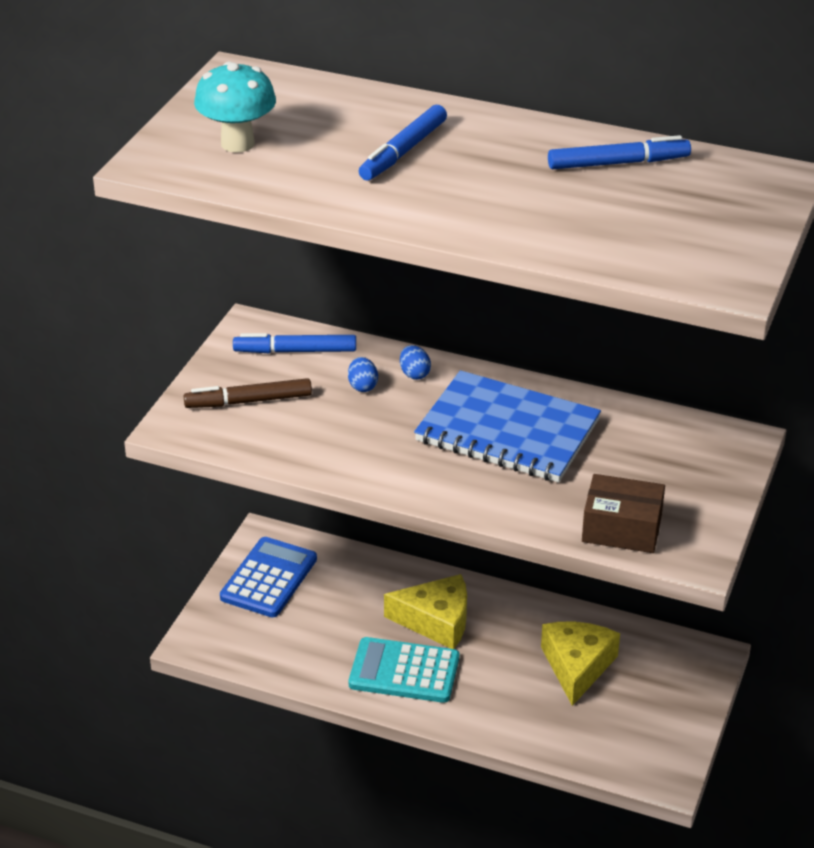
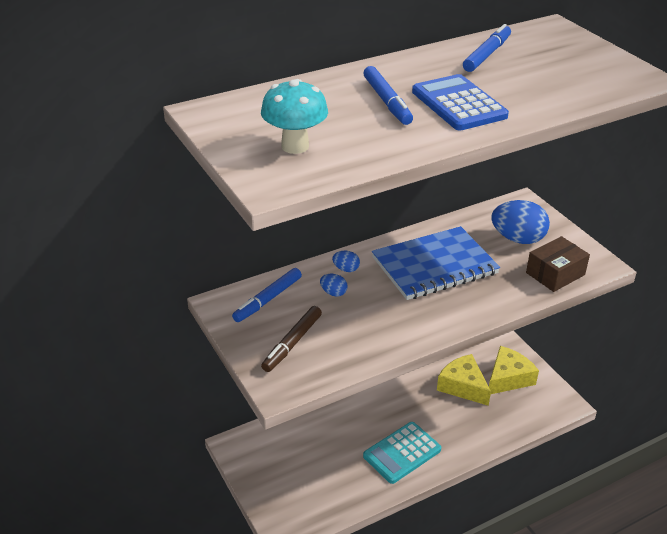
camera: 50 degrees left, 0 degrees up
(269, 578) = (269, 464): blue calculator -> blue calculator (458, 104)
(436, 621) = (377, 416): yellow cheese -> yellow cheese (508, 378)
(653, 469) = (517, 239): none -> blue egg

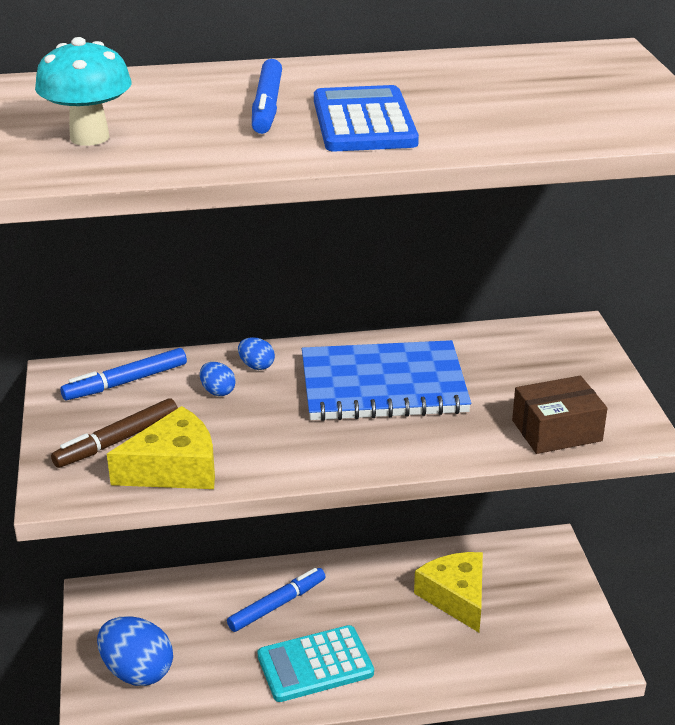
camera: 20 degrees right, 5 degrees down
(487, 54) = (470, 72): blue marker -> blue marker (277, 605)
(508, 378) = (531, 602): yellow cheese -> yellow cheese (174, 468)
(517, 239) = (532, 374): blue egg -> blue egg (137, 672)

